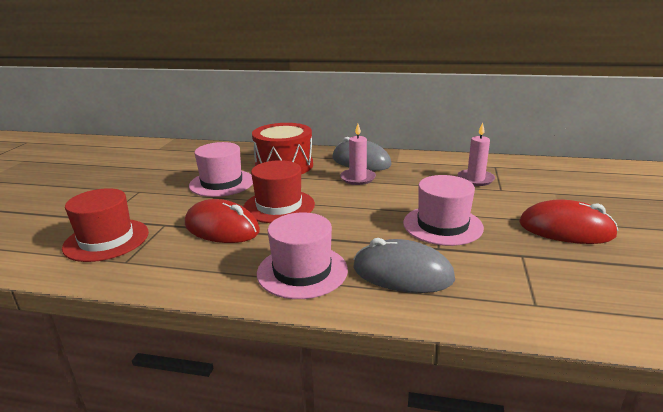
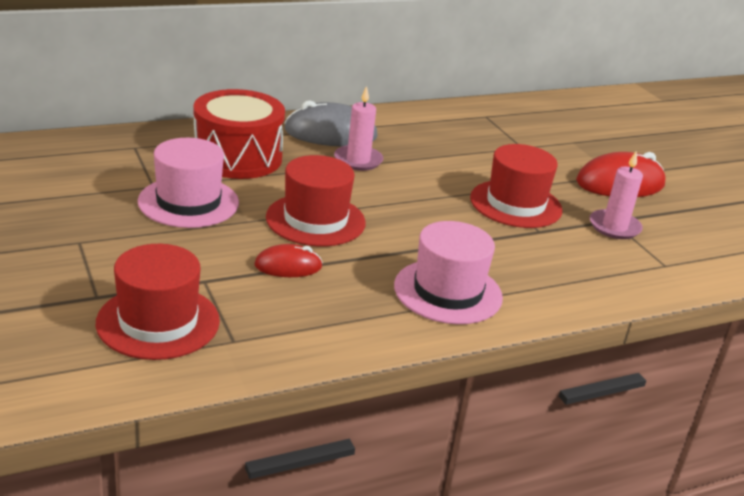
camera: 40 degrees left, 5 degrees up
(222, 228) = (288, 266): red mouse -> red mouse, size x0.57
(402, 273) = (539, 267): grey mouse -> none
(442, 225) = (515, 204): pink hat -> red hat
(475, 179) = (485, 138): pink candle -> pink candle (614, 227)

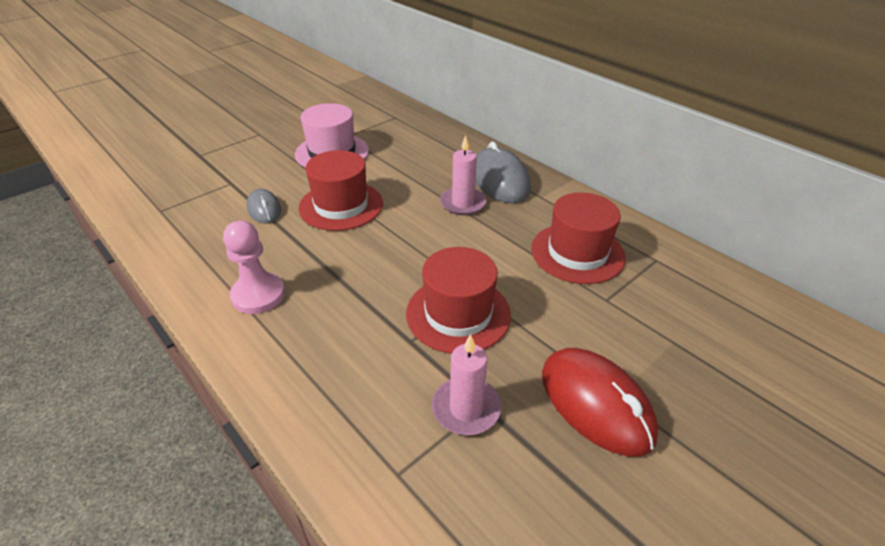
camera: 75 degrees right, 10 degrees up
(158, 322) = (176, 180): red hat -> red hat (577, 253)
(237, 157) = (415, 153): red drum -> none
(288, 266) = (264, 209): red mouse -> grey mouse
(448, 291) = (258, 295): pink hat -> pink pawn

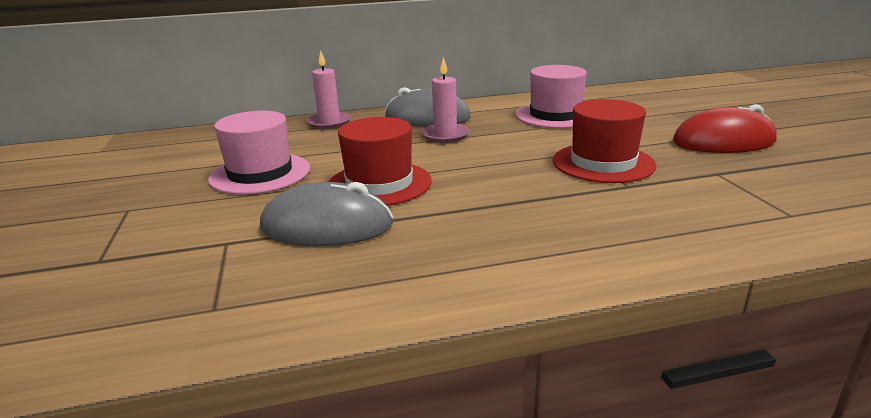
camera: 60 degrees left, 15 degrees down
(258, 295) = (504, 249): pink pawn -> none
(264, 209) = (327, 226): grey mouse -> grey mouse, size x1.77
(466, 408) = (720, 179): pink candle -> pink candle (329, 122)
(577, 253) = (555, 115): red hat -> pink hat

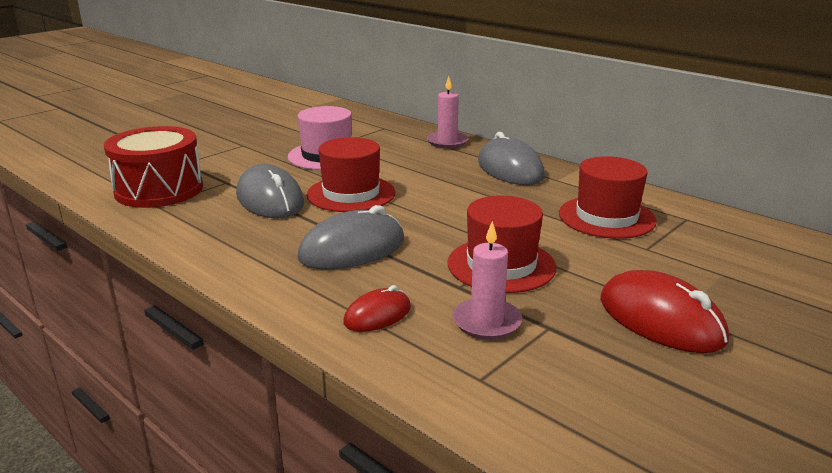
camera: 55 degrees right, 0 degrees up
(161, 297) = (159, 190): none -> red drum
(445, 135) = (478, 187): pink candle -> pink candle (486, 322)
(511, 211) = (352, 249): none -> grey mouse
(555, 115) = (606, 217): pink hat -> red hat
(660, 229) = (377, 315): none -> red mouse

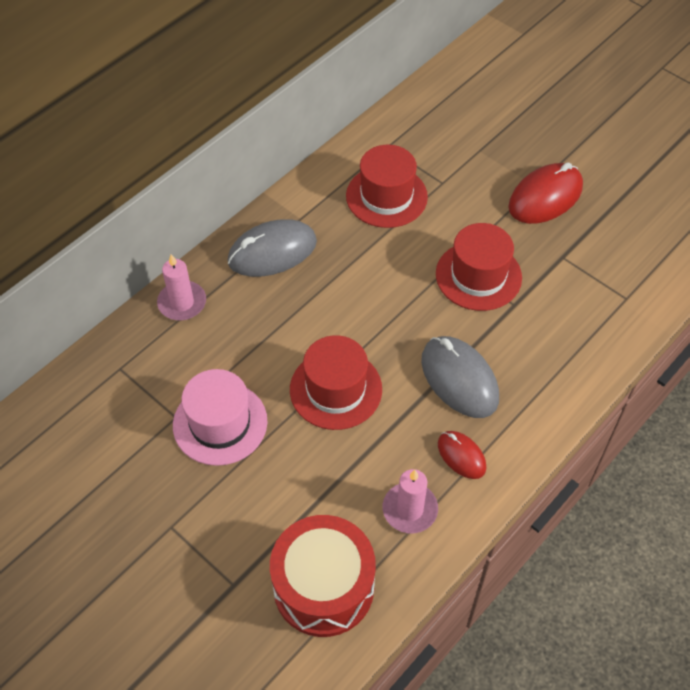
camera: 90 degrees left, 30 degrees up
(270, 199) = (351, 463): grey mouse -> none
(377, 315) = (562, 355): red mouse -> red mouse (461, 456)
(486, 322) = (561, 290): pink candle -> pink candle (410, 509)

